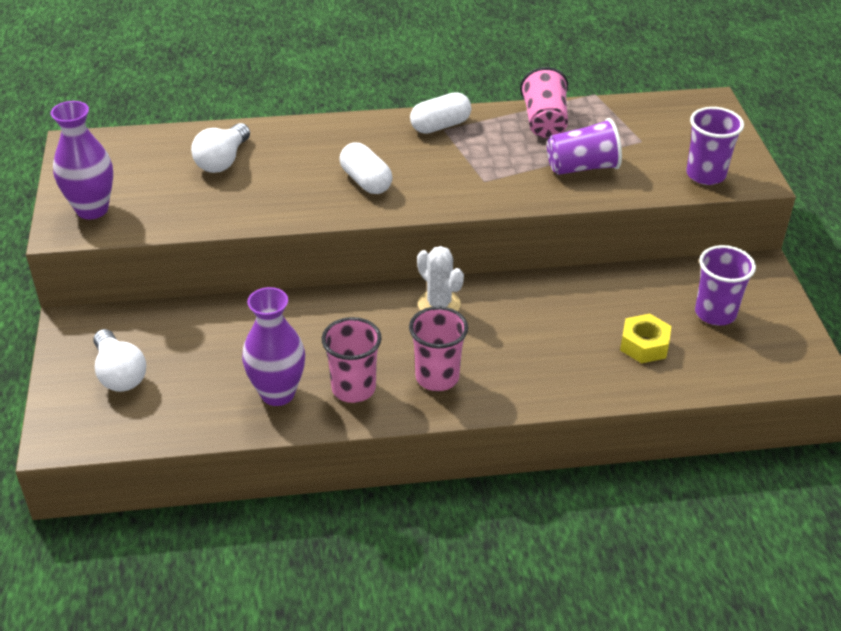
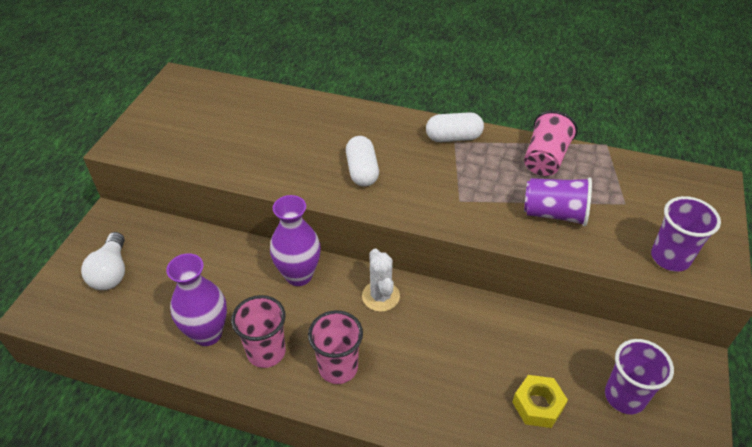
camera: 25 degrees right, 5 degrees up
(92, 209) = (150, 134): purple vase -> purple vase (299, 275)
(223, 161) = (267, 120): white light bulb -> none

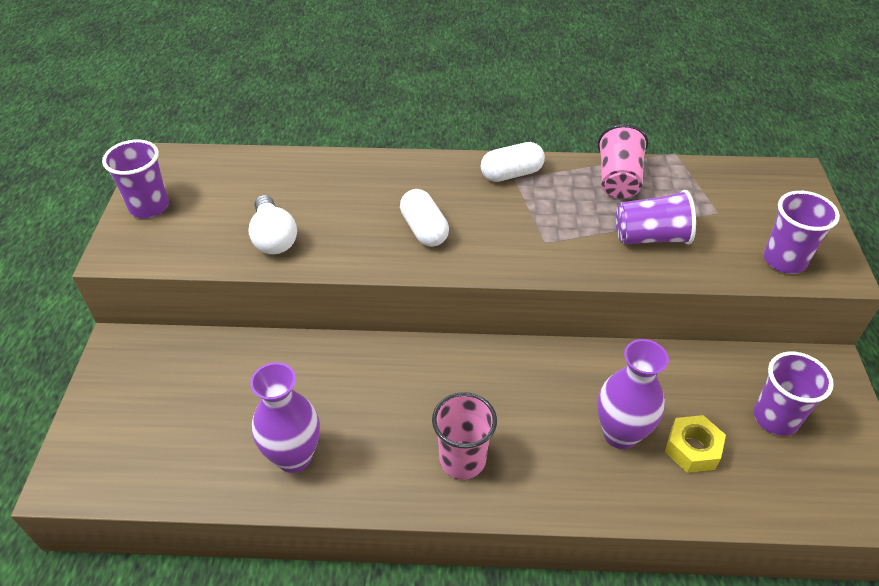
camera: 15 degrees left, 0 degrees up
(111, 272) = (145, 410): white light bulb -> white light bulb (273, 237)
(157, 114) = (149, 207): none -> purple cup
(266, 352) = (372, 462): pink cup -> none
(299, 275) = (378, 365): purple vase -> purple vase (620, 434)
(380, 296) = (480, 368): white cactus -> none

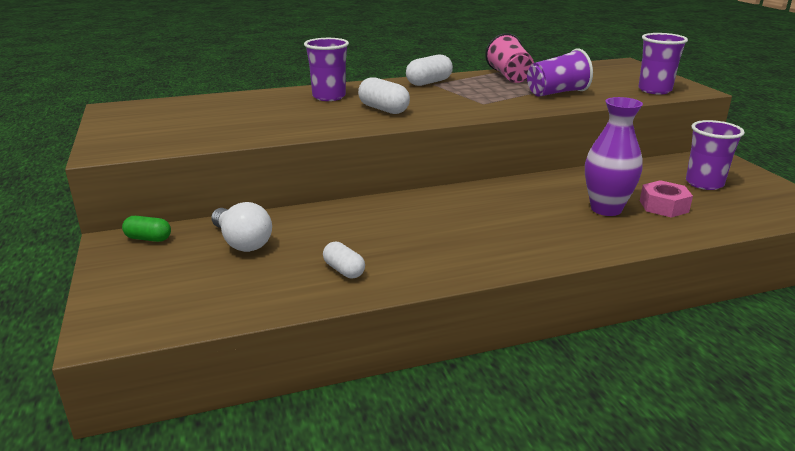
camera: 20 degrees left, 20 degrees down
(146, 349) = (148, 238): none -> green capsule
(149, 207) = (122, 128): purple cup -> purple cup (329, 97)
(273, 237) = (256, 127): white light bulb -> white light bulb (242, 242)
(294, 457) = (344, 270): purple vase -> white capsule
(462, 460) = (495, 243): pink cup -> none
(692, 449) = (663, 206): yellow nut -> pink nut

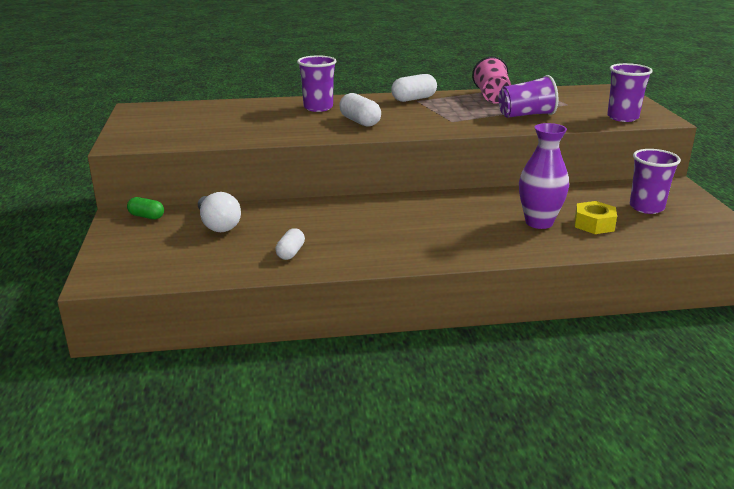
camera: 10 degrees right, 0 degrees up
(344, 270) = (290, 253): white capsule -> white capsule turned 45 degrees clockwise
(663, 206) = (594, 224): pink nut -> yellow nut

